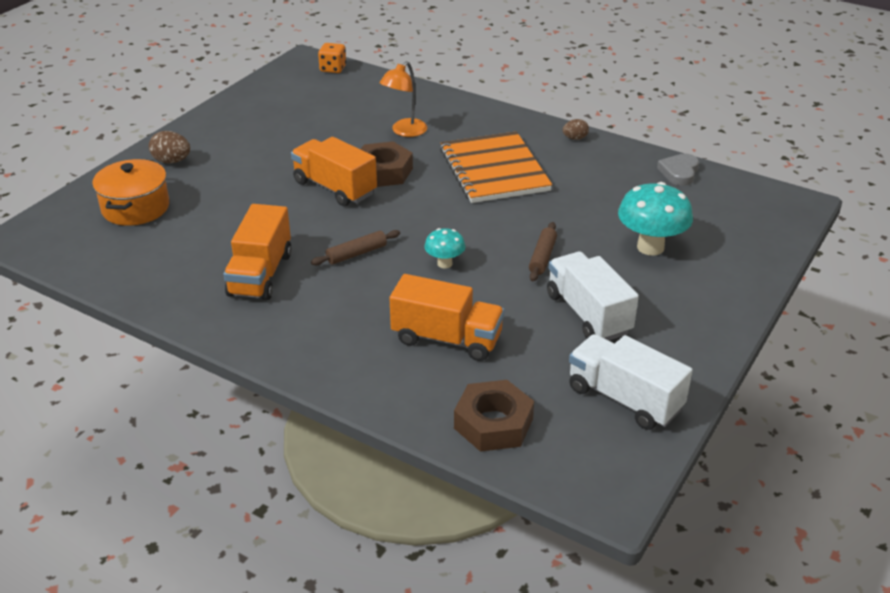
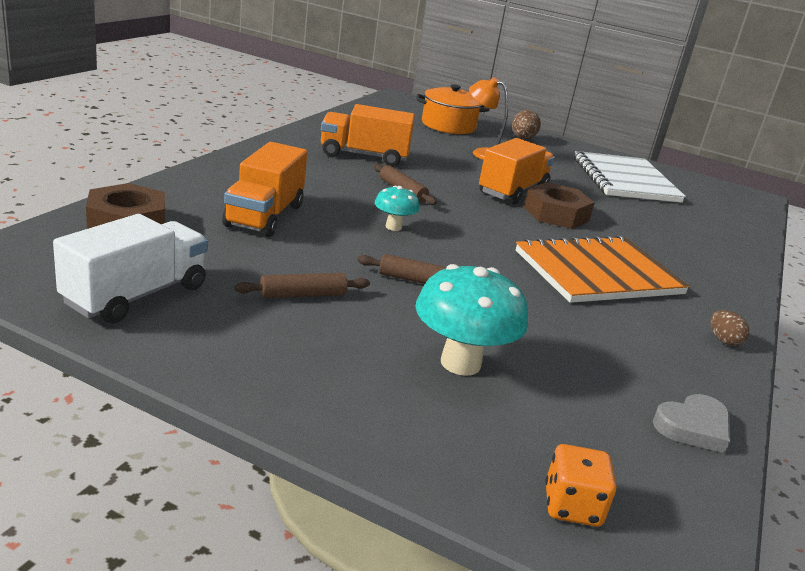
camera: 80 degrees right, 10 degrees down
(284, 119) = (625, 180): none -> white notebook
(333, 68) = (749, 207): orange dice -> orange dice (572, 506)
(404, 131) = (647, 231): orange lamp -> orange lamp (482, 153)
(588, 314) = (303, 295): white truck -> brown rolling pin
(679, 172) = (693, 427): grey heart -> grey heart turned 135 degrees clockwise

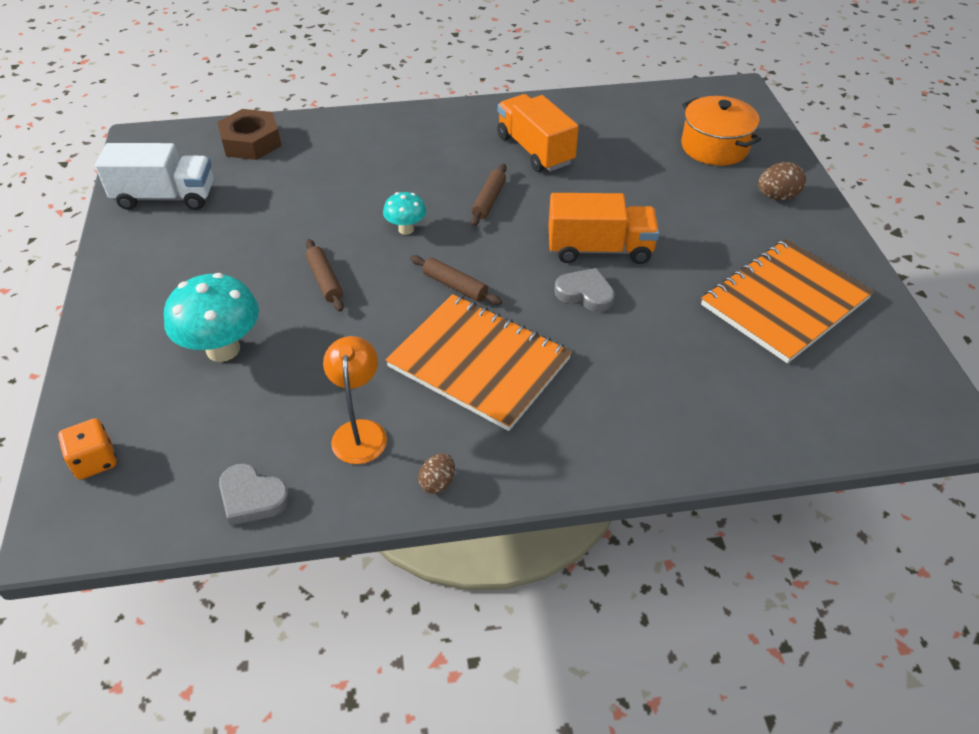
camera: 60 degrees right, 20 degrees up
(264, 216) = (338, 175): orange truck -> none
(303, 295) = (239, 247): brown rolling pin -> brown rolling pin (455, 286)
(482, 153) = (672, 195): orange lamp -> orange lamp (360, 431)
(556, 214) = (585, 293): brown nut -> grey heart
(625, 180) = (784, 302): white notebook -> orange notebook

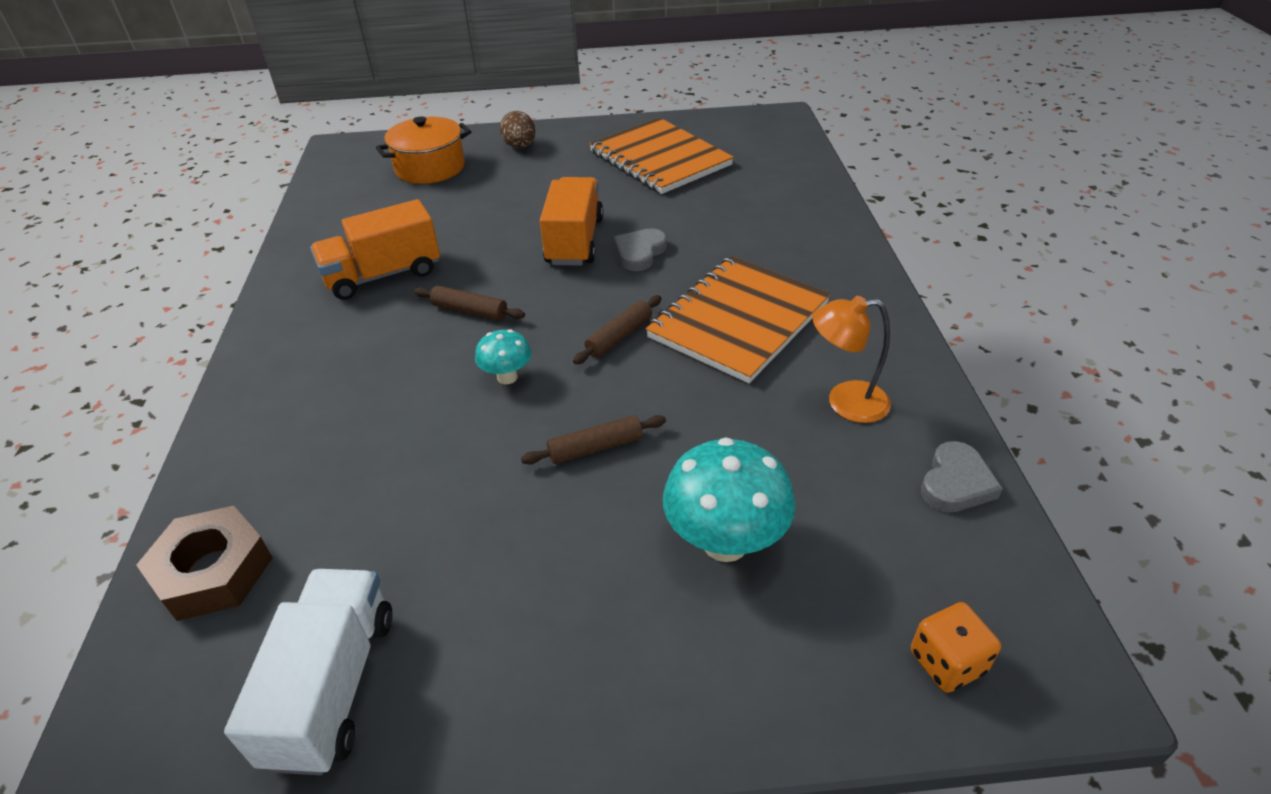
camera: 85 degrees left, 5 degrees down
(437, 482) = (897, 346): brown egg -> none

